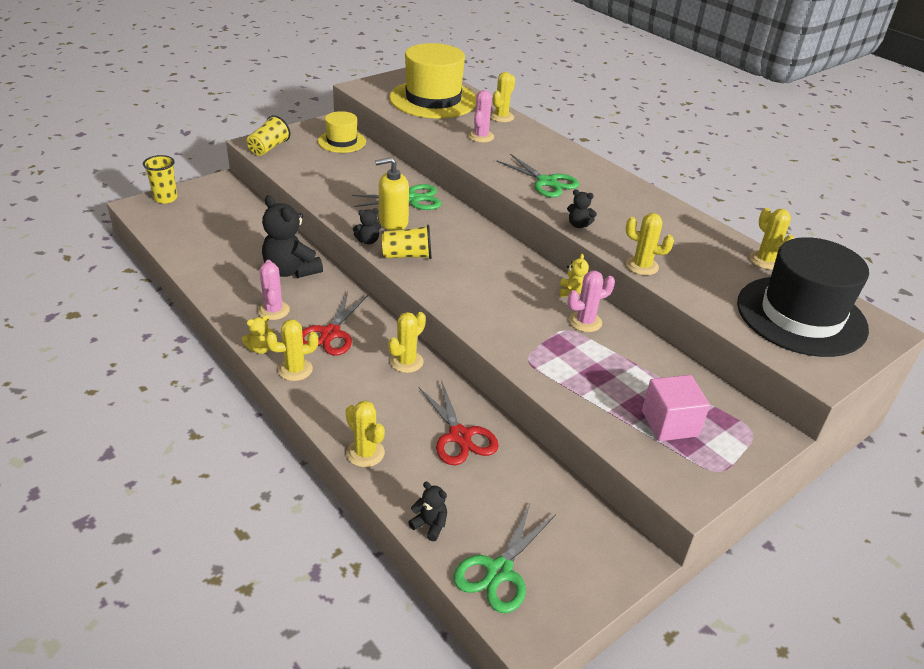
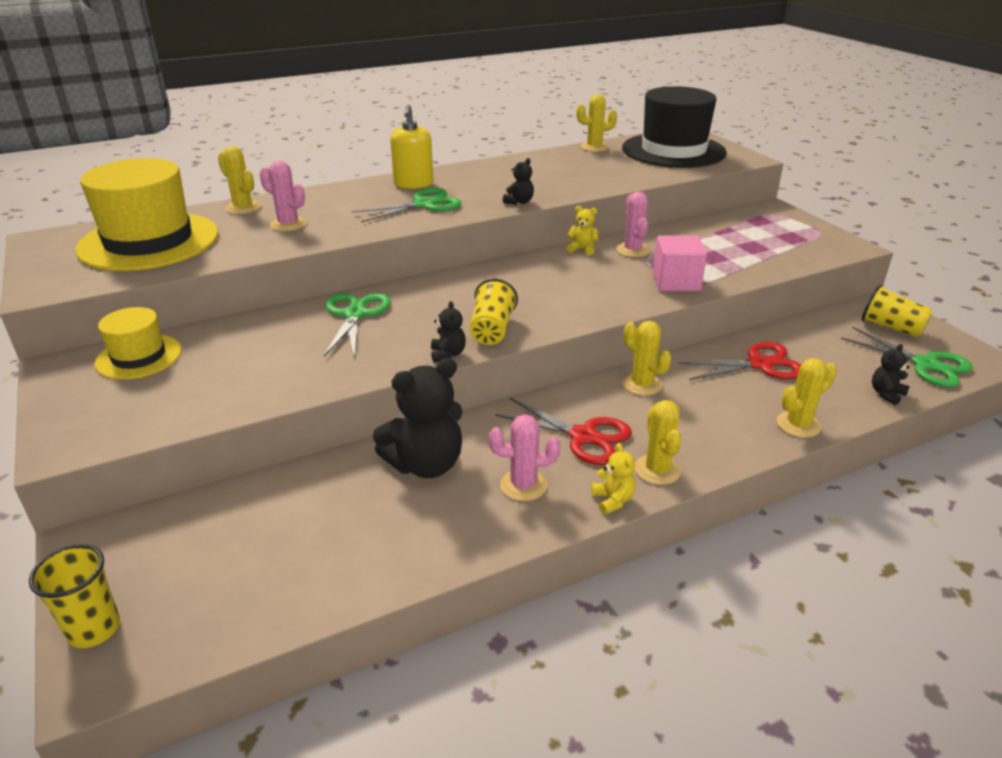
camera: 75 degrees left, 5 degrees down
(268, 148) = (98, 432): yellow cup -> yellow cup (891, 327)
(393, 222) = (408, 333): yellow soap dispenser -> yellow soap dispenser (413, 184)
(642, 266) = (599, 188): yellow cactus -> none
(670, 423) = (772, 239): pink cube -> pink cube (676, 282)

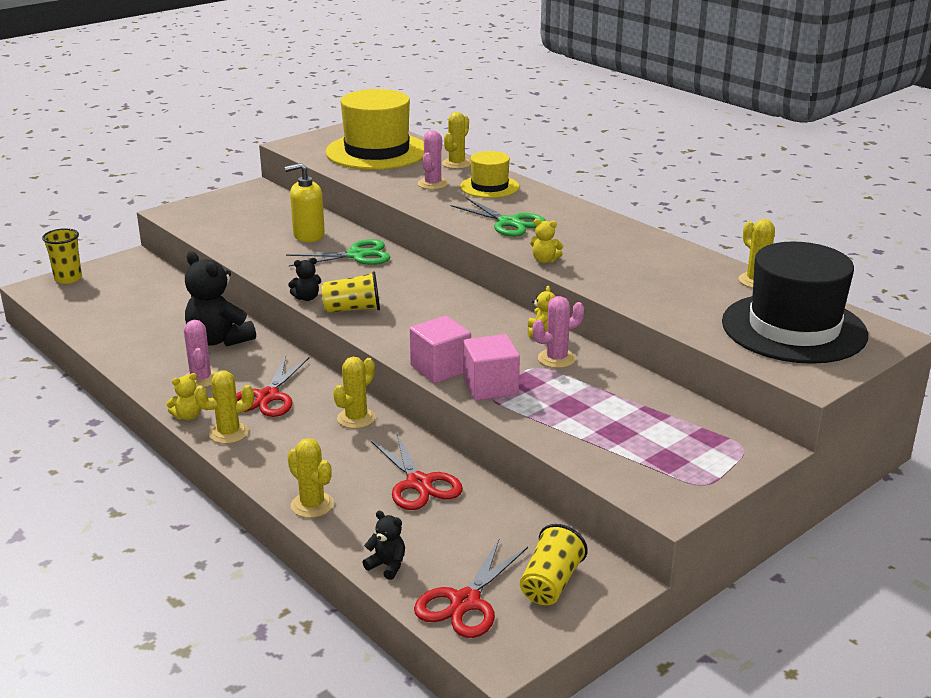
camera: 75 degrees right, 5 degrees down
(139, 357) = (272, 204): yellow hat -> yellow hat (489, 187)
(413, 184) = (557, 211): yellow soap dispenser -> yellow soap dispenser (308, 235)
(519, 202) = (544, 260): black teddy bear -> yellow teddy bear
(637, 299) = (440, 368): none -> pink cube
(925, 364) = (465, 602): green scissors -> red scissors

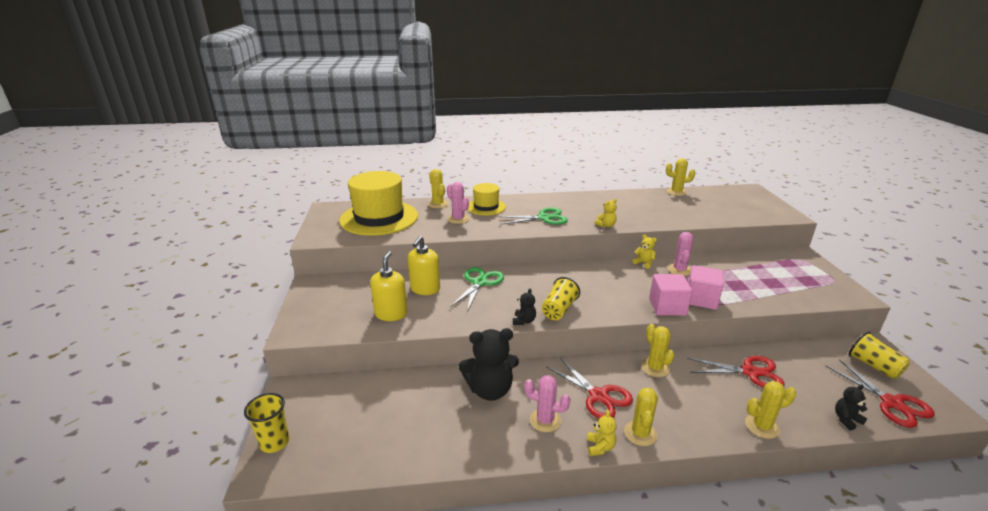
camera: 55 degrees left, 0 degrees up
(245, 237) = (391, 314): none -> yellow soap dispenser
(793, 328) = (733, 202): black hat -> none

